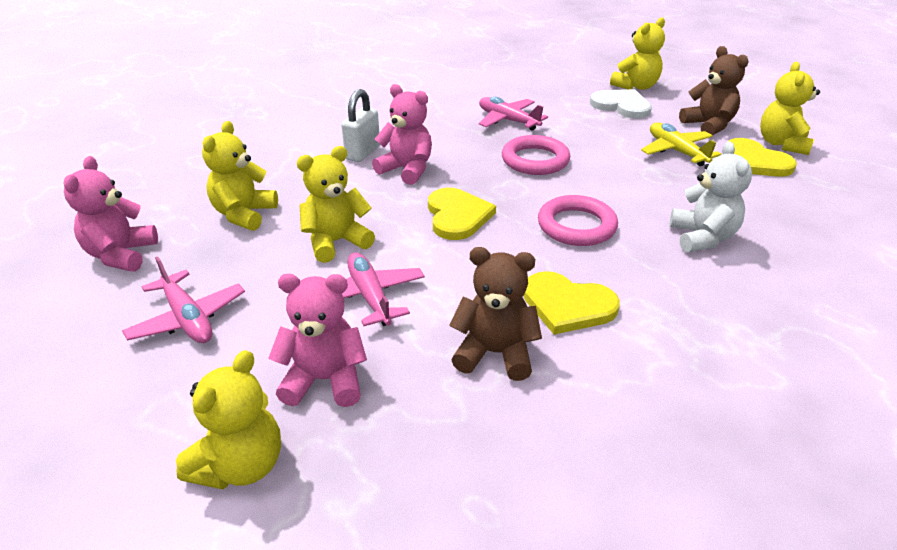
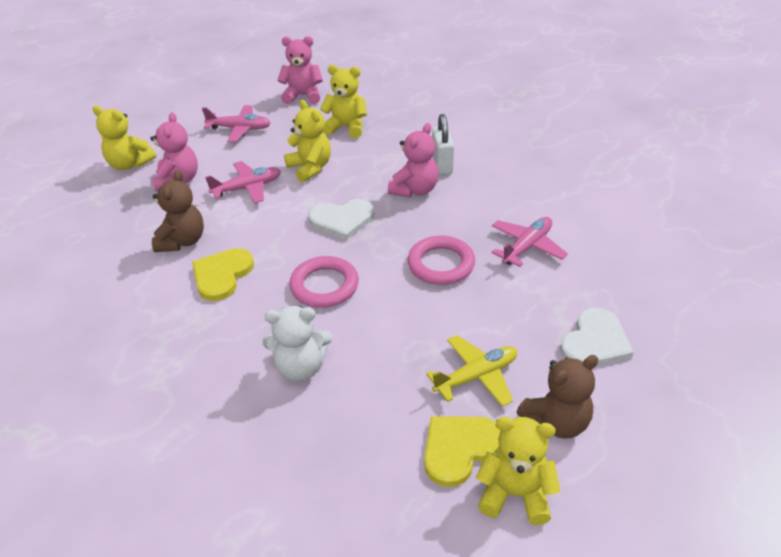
camera: 90 degrees right, 5 degrees up
(188, 318) = (240, 129): pink plane -> pink plane turned 135 degrees counterclockwise
(363, 153) = (442, 165): white padlock -> white padlock turned 60 degrees clockwise
(457, 216) = (342, 220): yellow heart -> white heart
(636, 86) = (667, 364): yellow teddy bear -> none

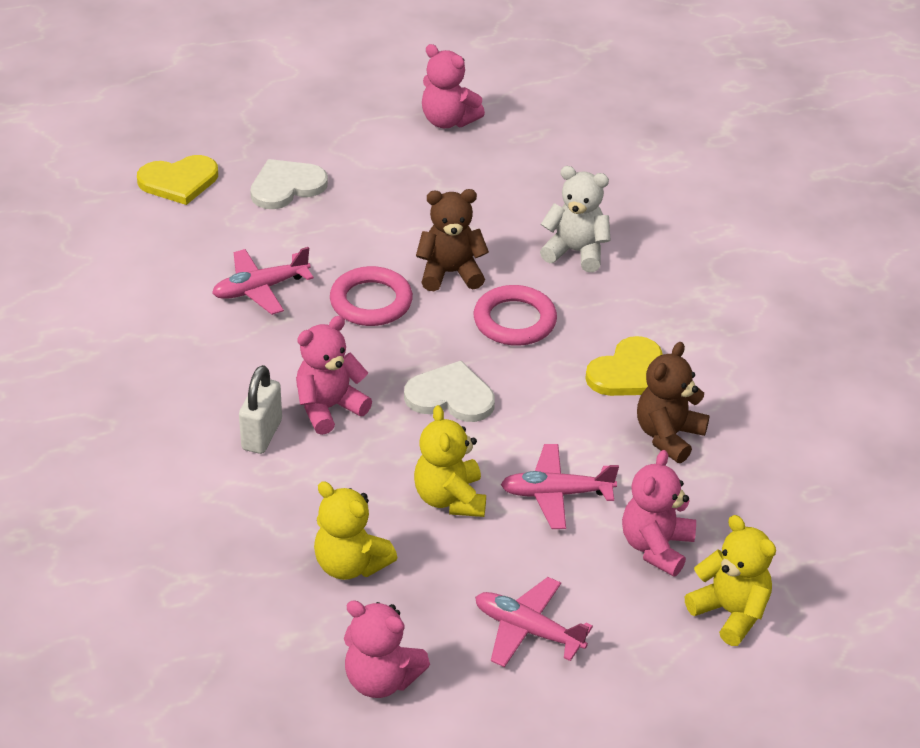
camera: 160 degrees left, 0 degrees up
(459, 449) = (470, 156): yellow heart -> yellow heart (179, 181)
(476, 376) = (417, 195): yellow plane -> none
(515, 494) = (448, 121): yellow teddy bear -> pink teddy bear
(556, 422) = (377, 147): brown teddy bear -> brown teddy bear (450, 273)

